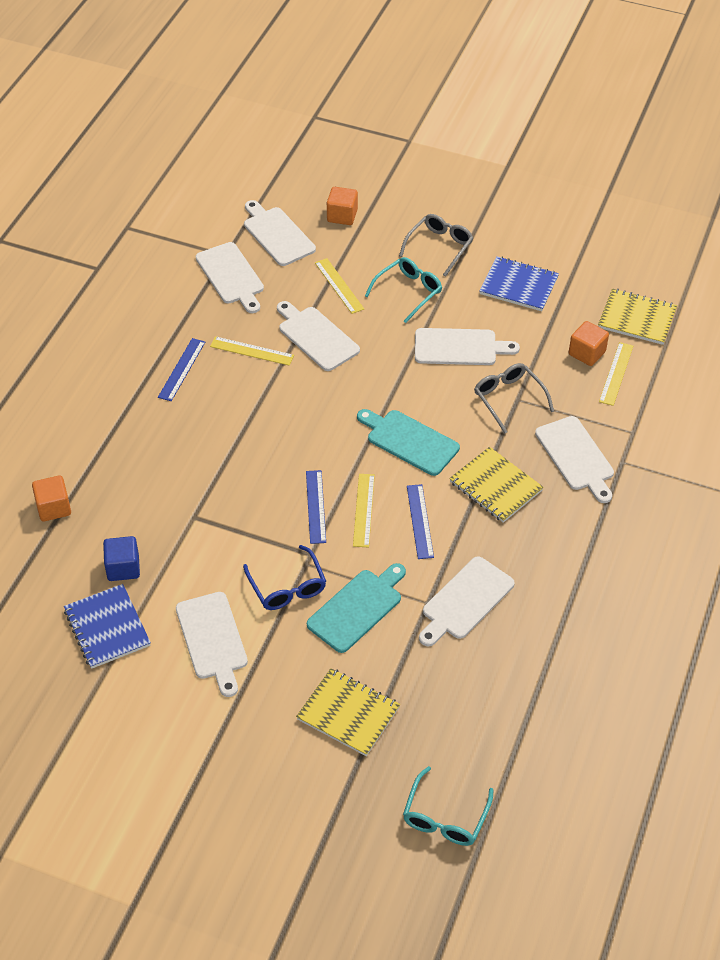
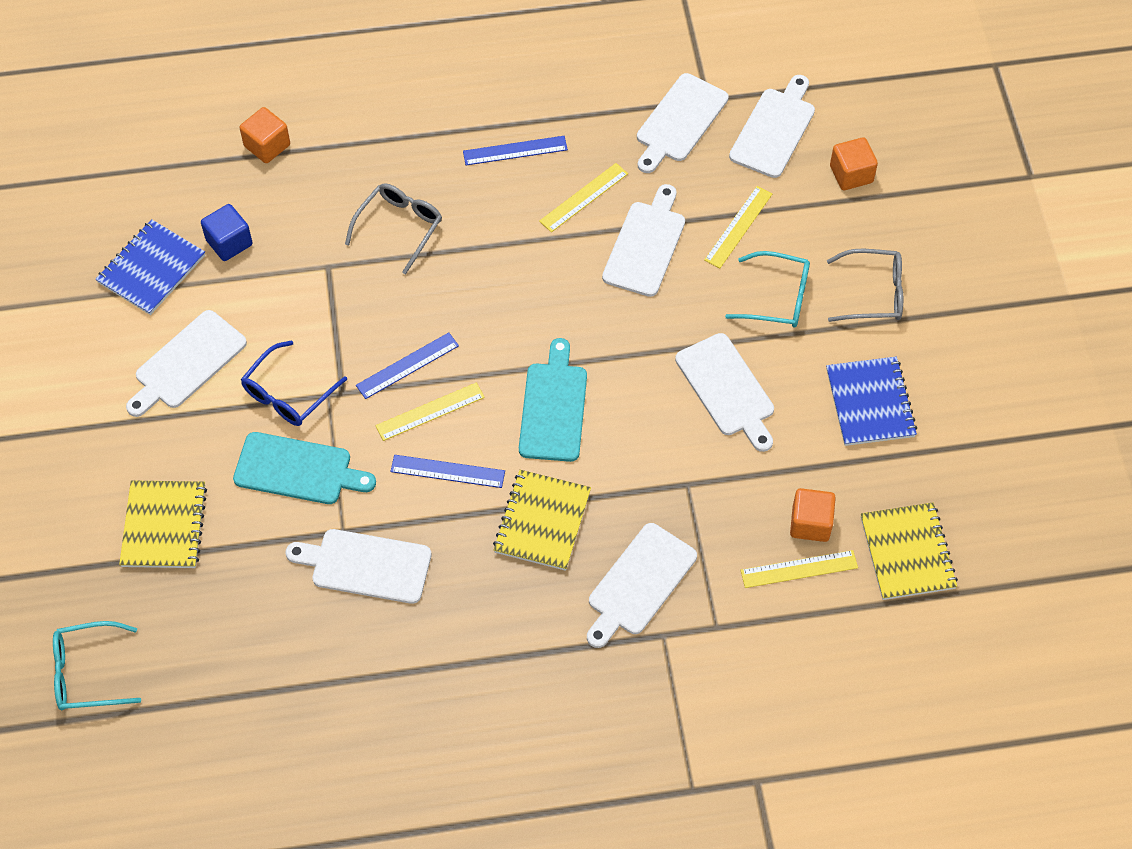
camera: 60 degrees right, 10 degrees up
(252, 351) = (584, 197): yellow ruler -> yellow ruler turned 60 degrees clockwise
(420, 521) = (447, 471): blue ruler -> blue ruler turned 45 degrees clockwise
(509, 399) = (681, 476): grey glasses -> grey glasses (399, 228)

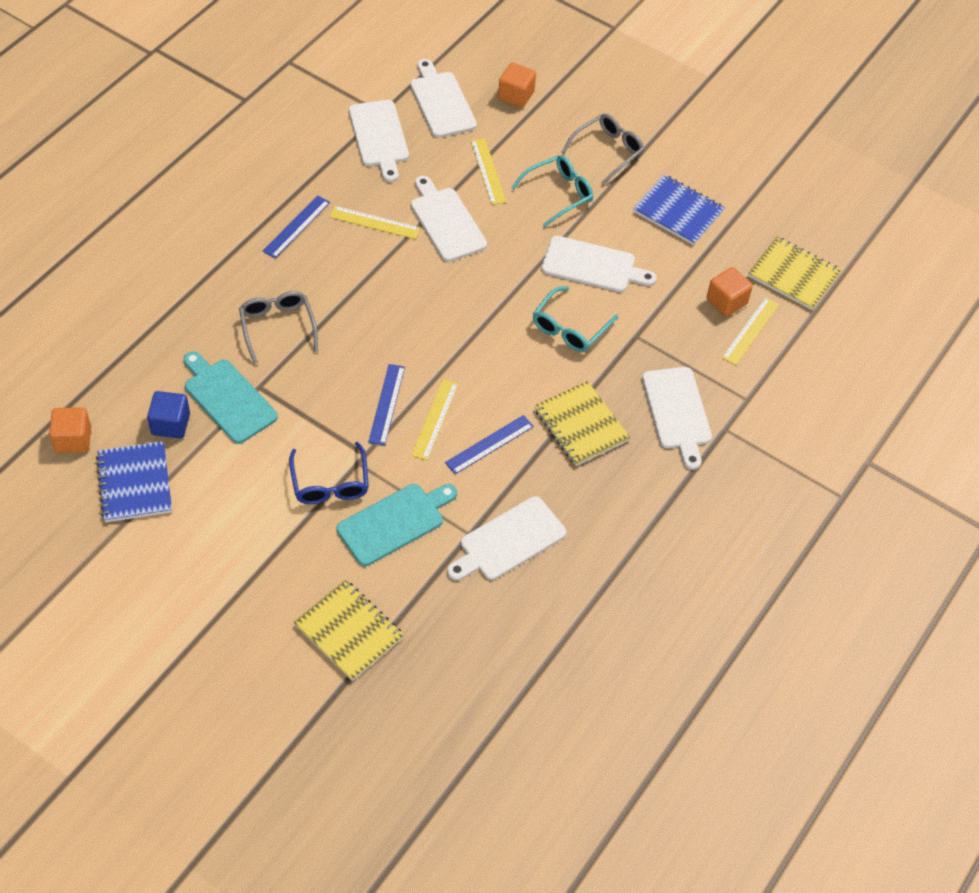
camera: 50 degrees left, 5 degrees down
(88, 672) = (413, 764): turquoise glasses -> turquoise glasses (570, 327)
(187, 363) = (236, 521): white cutting board -> none
(267, 146) = (121, 345): orange cube -> orange cube (73, 439)
(554, 407) = (507, 356): turquoise cutting board -> turquoise cutting board (228, 398)
(584, 197) = (375, 222): yellow ruler -> yellow ruler turned 75 degrees counterclockwise

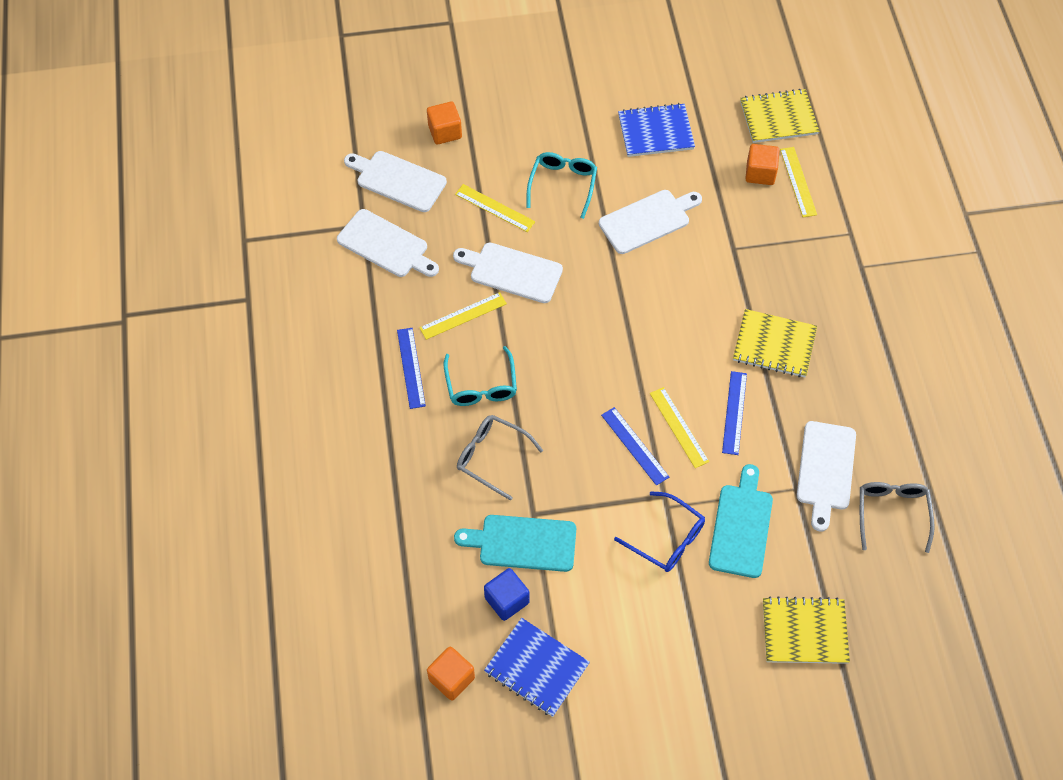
camera: 40 degrees left, 5 degrees up
(570, 327) = (686, 279): turquoise glasses -> turquoise glasses (481, 385)
(607, 152) = (558, 125): grey glasses -> grey glasses (892, 514)
(677, 412) = (820, 281): white cutting board -> none

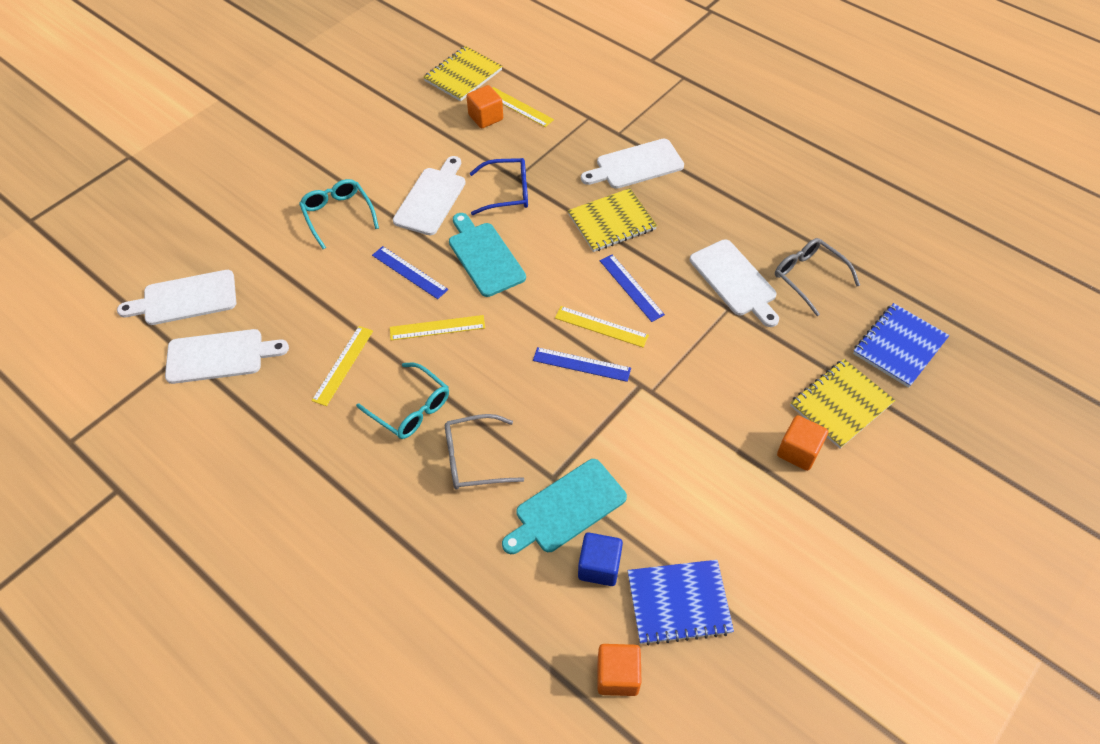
camera: 40 degrees left, 5 degrees down
(411, 367) = (334, 438): blue ruler -> blue ruler (409, 272)
(445, 132) = (197, 237): orange cube -> orange cube (798, 451)
(494, 208) = (295, 266): yellow ruler -> yellow ruler (437, 328)
(512, 272) = (355, 304): white cutting board -> white cutting board (636, 165)
(655, 132) = (379, 136): blue notebook -> blue notebook (899, 346)
(666, 538) = (675, 415): blue glasses -> blue glasses (506, 192)
(741, 526) = (719, 364): turquoise cutting board -> turquoise cutting board (485, 256)

